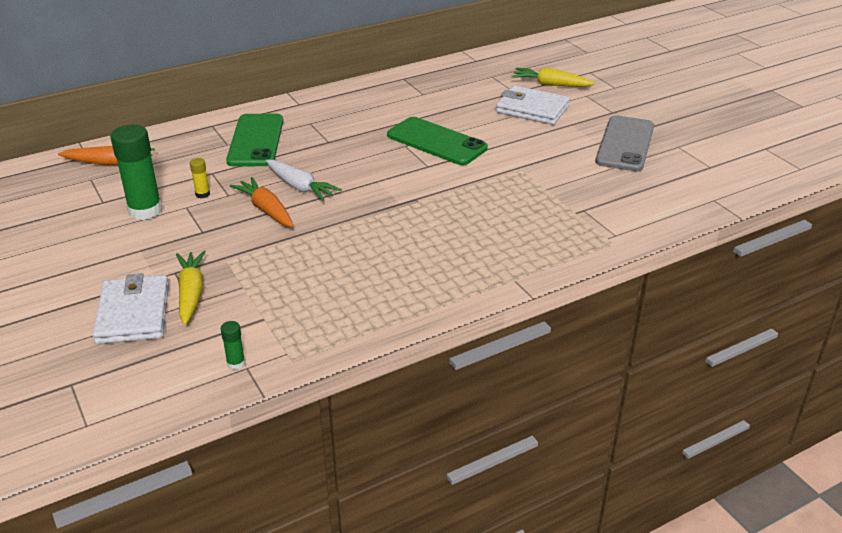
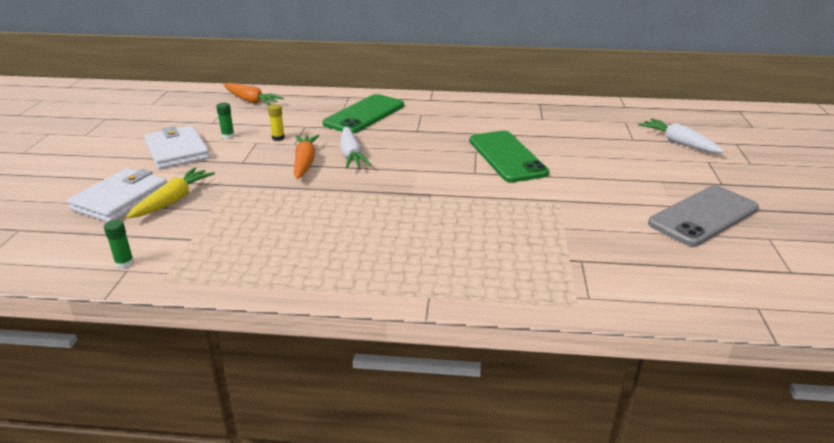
camera: 35 degrees right, 5 degrees down
(145, 210) = (228, 136): green glue stick -> green glue stick, size x0.44
(532, 109) = (634, 157): white wallet -> white wallet (177, 151)
(551, 84) = (678, 143): yellow carrot -> white carrot

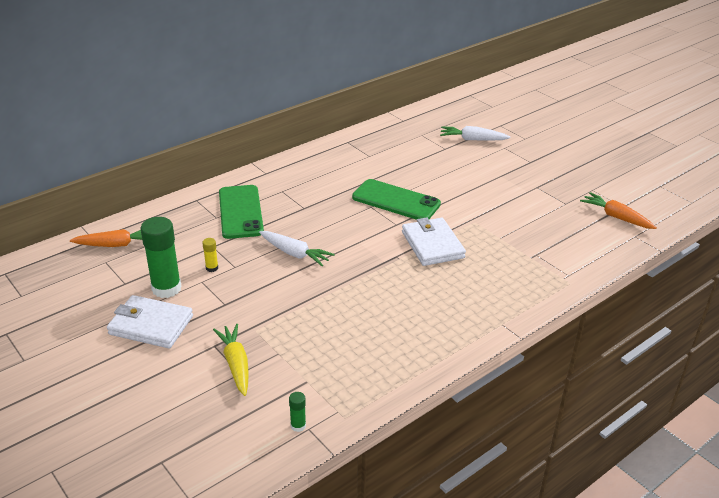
camera: 45 degrees left, 5 degrees up
(120, 199) = (192, 389): white wallet -> white wallet (432, 245)
(228, 136) = (166, 288): green glue stick -> green glue stick, size x2.26
(305, 162) = (273, 278): orange carrot -> orange carrot (616, 217)
(703, 216) = (550, 191): grey phone -> none

